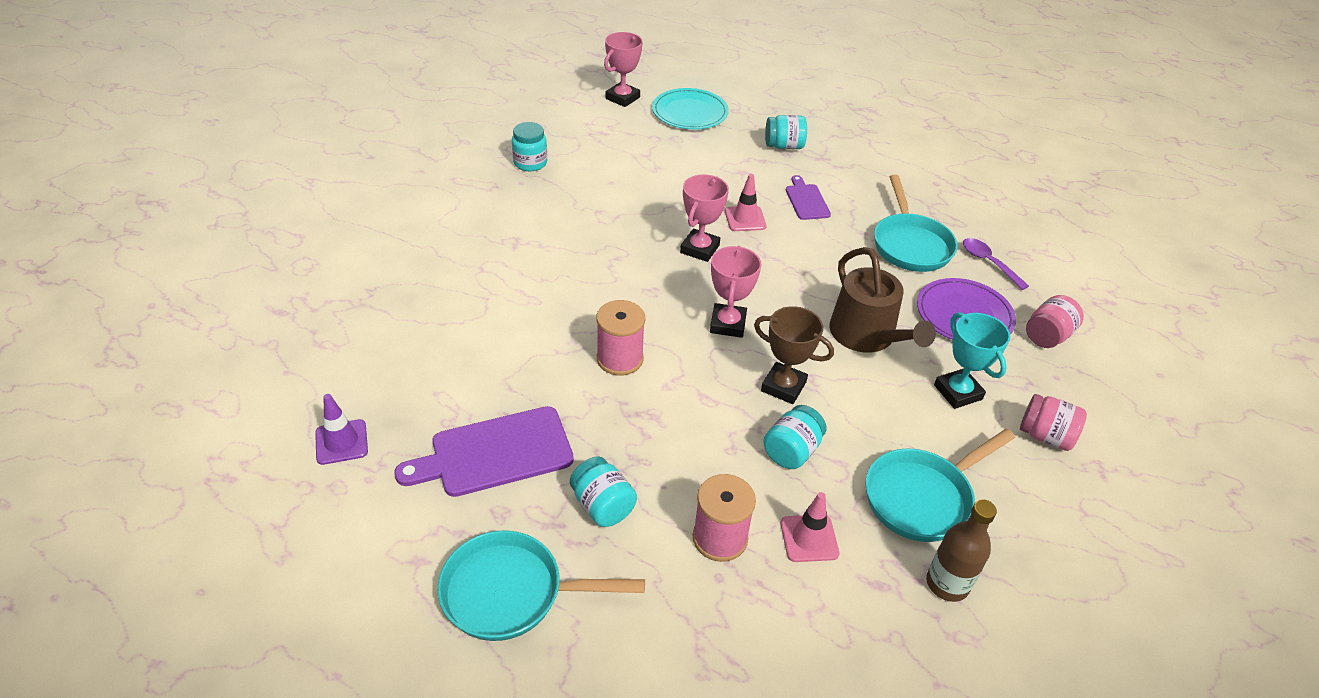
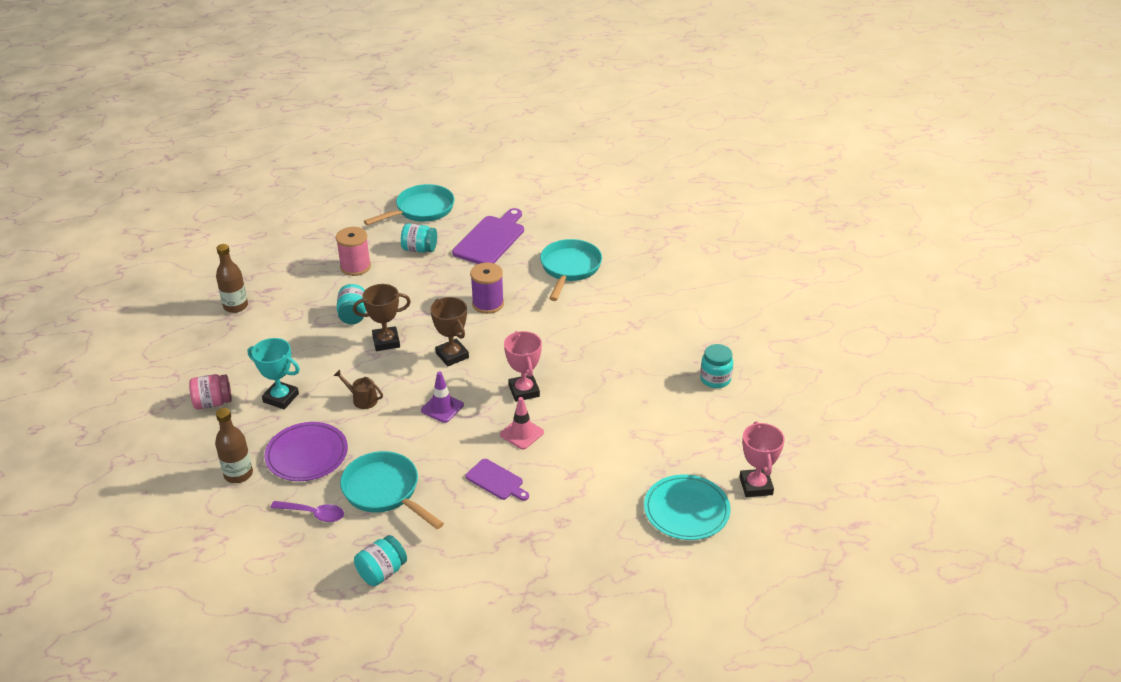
camera: 140 degrees right, 5 degrees down
(341, 442) = (559, 208): purple traffic cone -> purple traffic cone (442, 408)
(620, 359) = (488, 304): pink spool -> purple spool
(728, 324) = (452, 355): pink trophy -> brown trophy
(784, 146) = (571, 527): turquoise jar -> turquoise jar (382, 572)
(809, 538) = (314, 288): pink traffic cone -> none
(866, 336) = (362, 399): brown watering can -> brown watering can, size x0.48
(922, 497) = (269, 333): turquoise pan -> turquoise pan (569, 268)
(1047, 336) = (238, 474): pink jar -> brown bottle

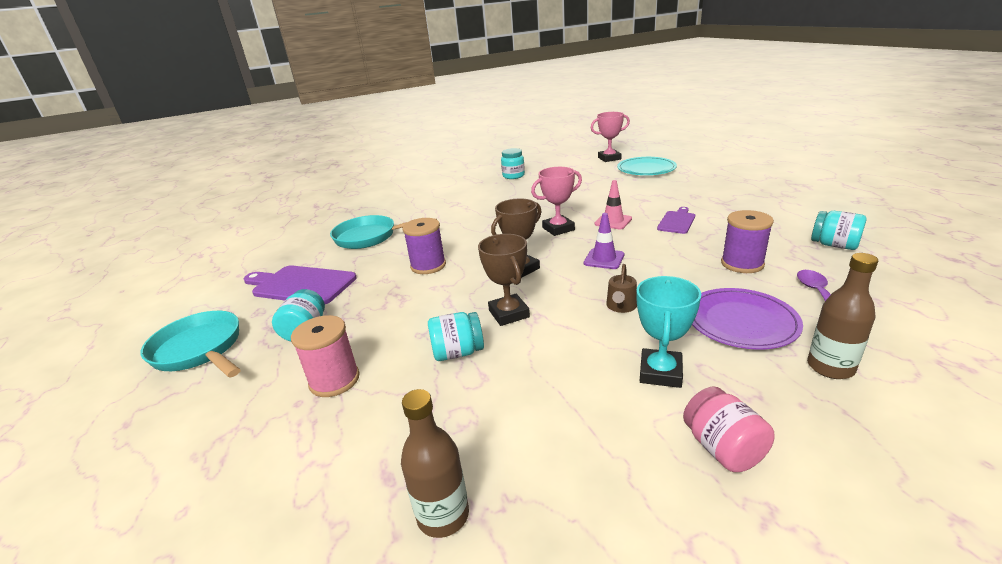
camera: 95 degrees left, 10 degrees down
(384, 491) = (742, 264): turquoise pan -> purple spool

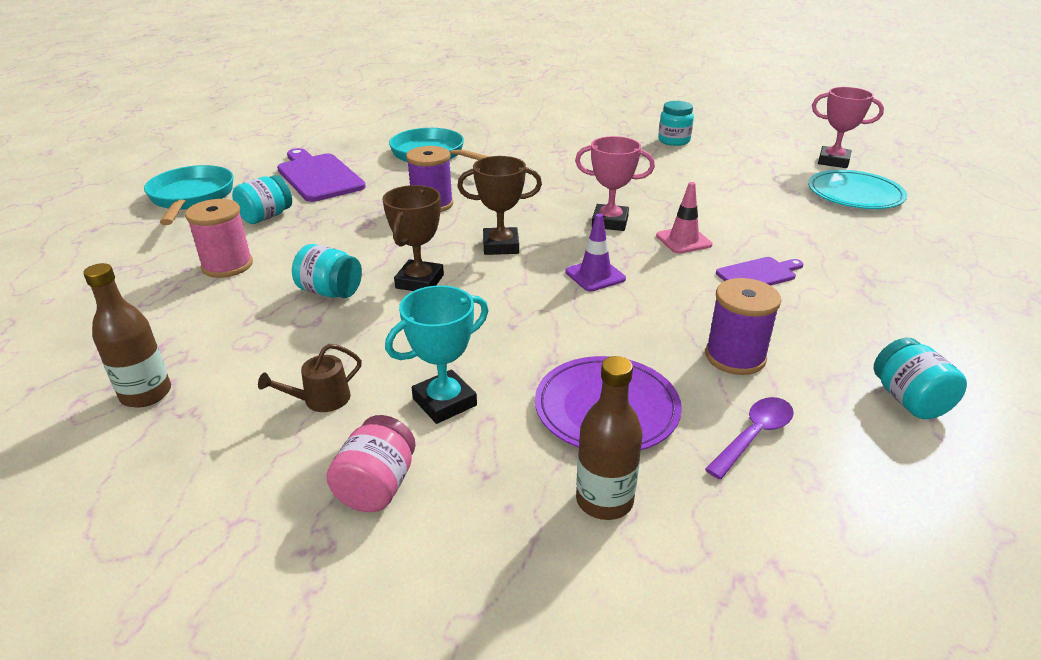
camera: 35 degrees right, 5 degrees up
(621, 306) = (522, 328): brown watering can -> brown watering can (321, 400)

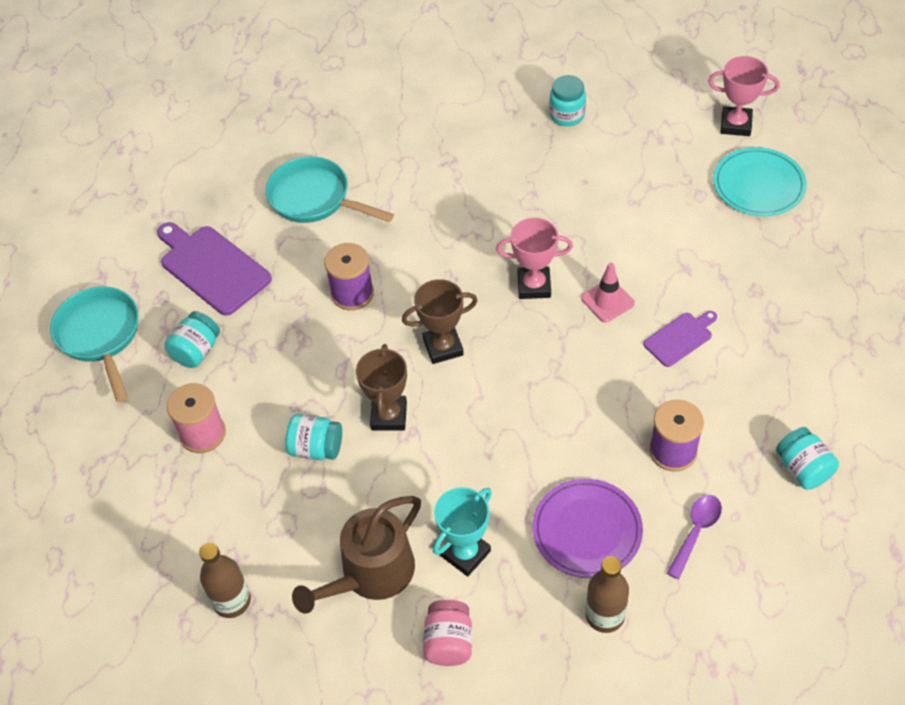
camera: 10 degrees left, 20 degrees up
(321, 400) = (371, 574): brown watering can -> brown watering can, size x2.09
(595, 275) = (540, 372): purple traffic cone -> none

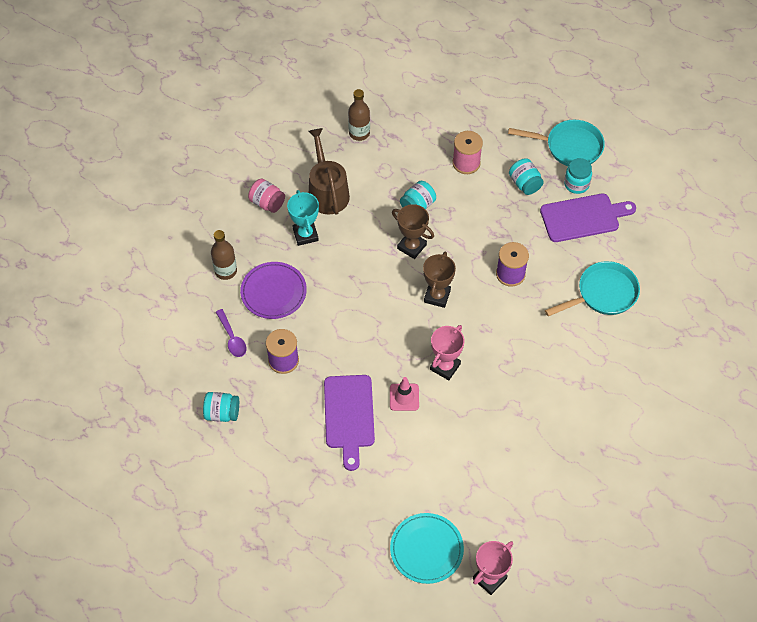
camera: 120 degrees right, 5 degrees up
(567, 115) = (575, 479): turquoise jar -> turquoise jar (576, 184)
(680, 338) = (349, 416): purple cutting board -> purple cutting board, size x1.79

